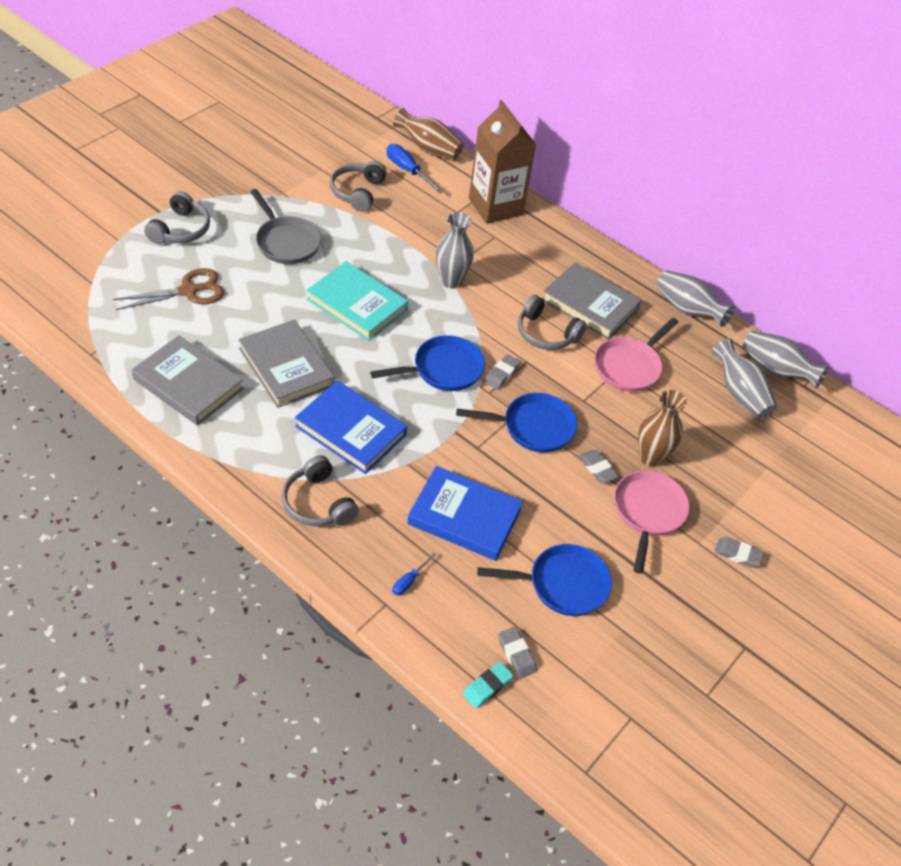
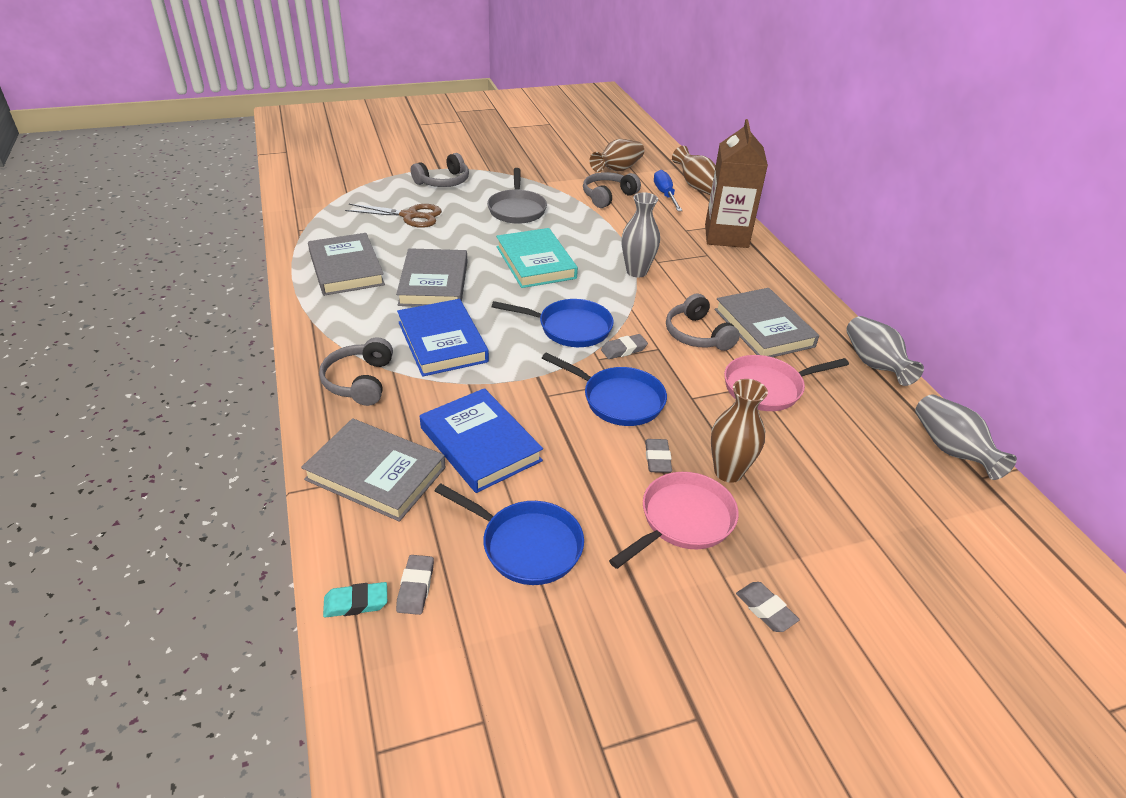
camera: 35 degrees right, 10 degrees down
(339, 150) = (617, 169): none -> brown vase
(409, 581) = (376, 473): blue screwdriver -> grey book
(739, 393) = (886, 455): grey vase -> none

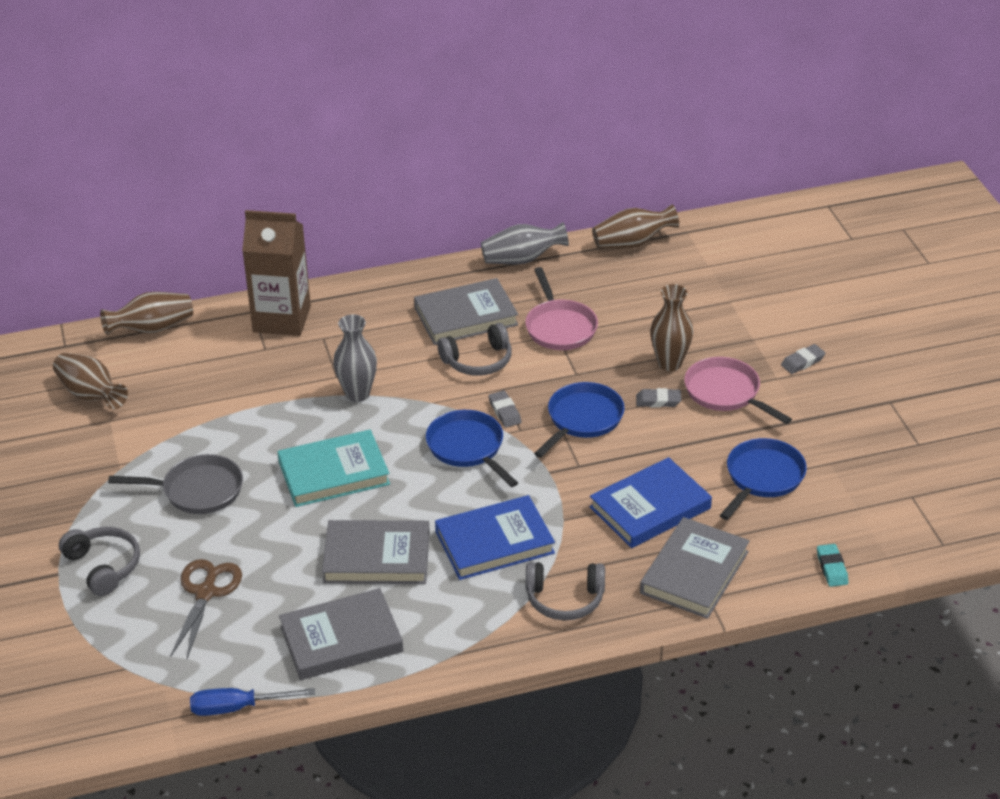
camera: 85 degrees left, 0 degrees up
(415, 587) = (812, 537): grey eraser -> none
(570, 328) = (468, 448): blue pan -> blue pan turned 45 degrees counterclockwise
(608, 196) = (170, 407): grey headphones -> none
(665, 195) = (171, 357): blue screwdriver -> blue screwdriver (237, 708)
(951, 450) = (632, 243): grey vase -> brown vase

